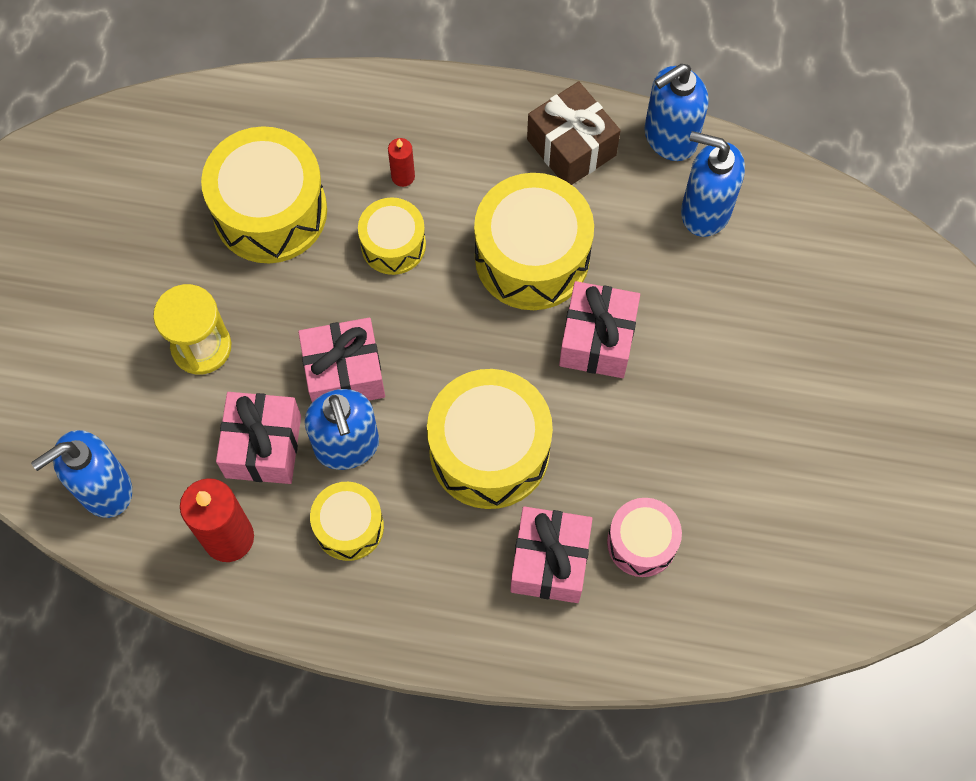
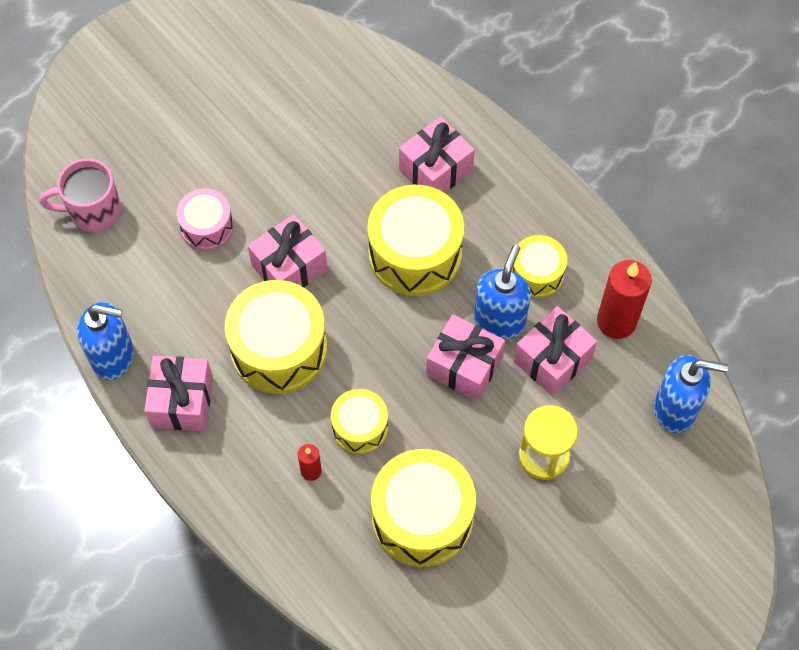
camera: 140 degrees left, 5 degrees down
(571, 147) = (182, 402): brown gift -> pink gift
(641, 542) = (374, 142): pink drum -> pink drum (207, 227)
(705, 211) = (143, 293): blue soap dispenser -> none
(835, 249) = (93, 211): none -> pink mug

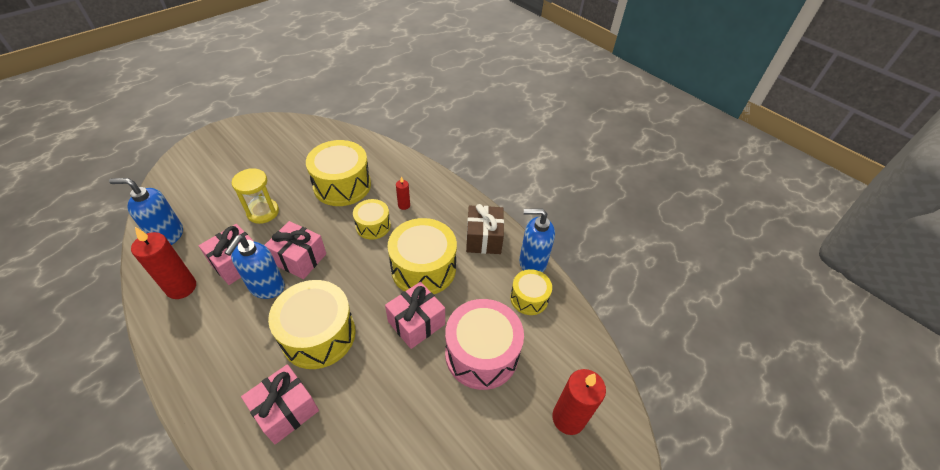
camera: 175 degrees right, 15 degrees down
(93, 211) = (574, 366): pink mug -> none
(116, 156) = (568, 418): none -> red candle
(182, 402) = (483, 238): pink gift -> brown gift
(207, 227) = (481, 354): pink drum -> pink drum, size x1.76
(537, 274) = (227, 320): yellow drum -> yellow drum (529, 298)

